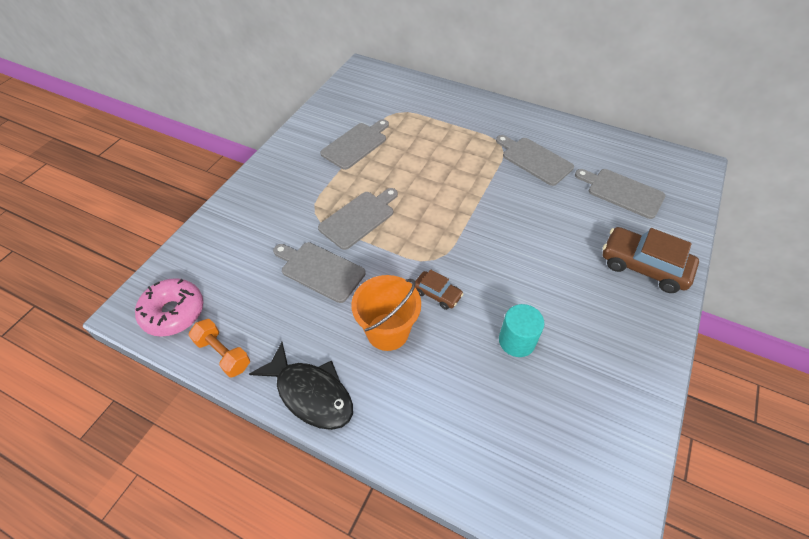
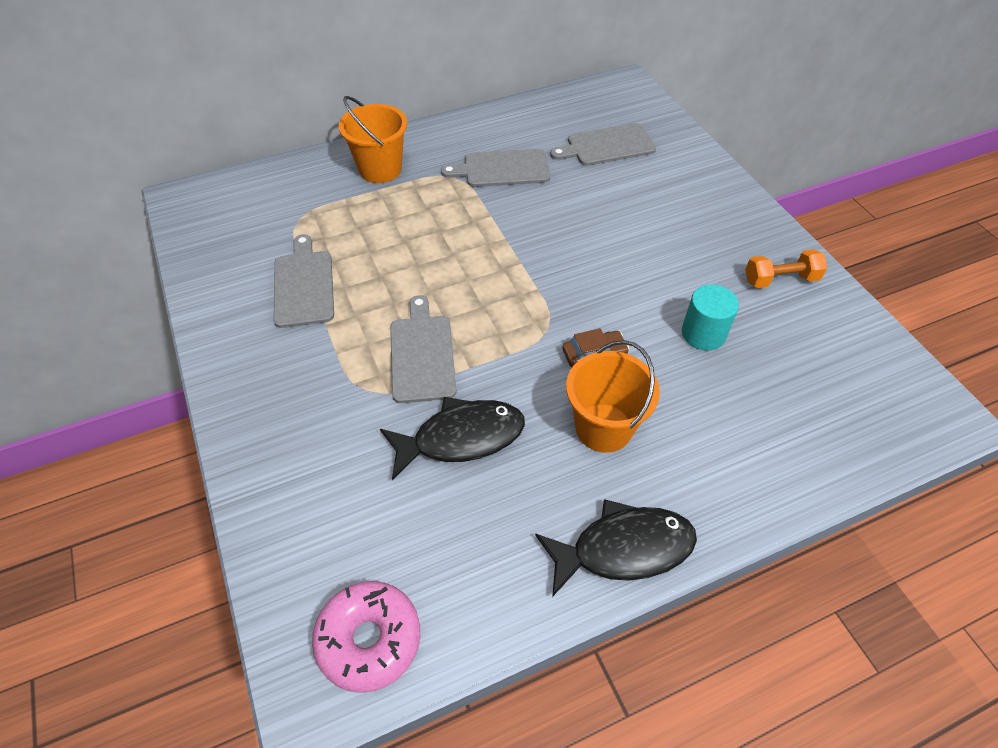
camera: 50 degrees left, 0 degrees up
(223, 354) = (490, 613): orange dumbbell -> orange dumbbell (780, 279)
(320, 270) = (461, 438): grey cutting board -> black fish
(468, 115) = (380, 169): none -> orange bucket
(643, 266) = (700, 194): brown car -> none

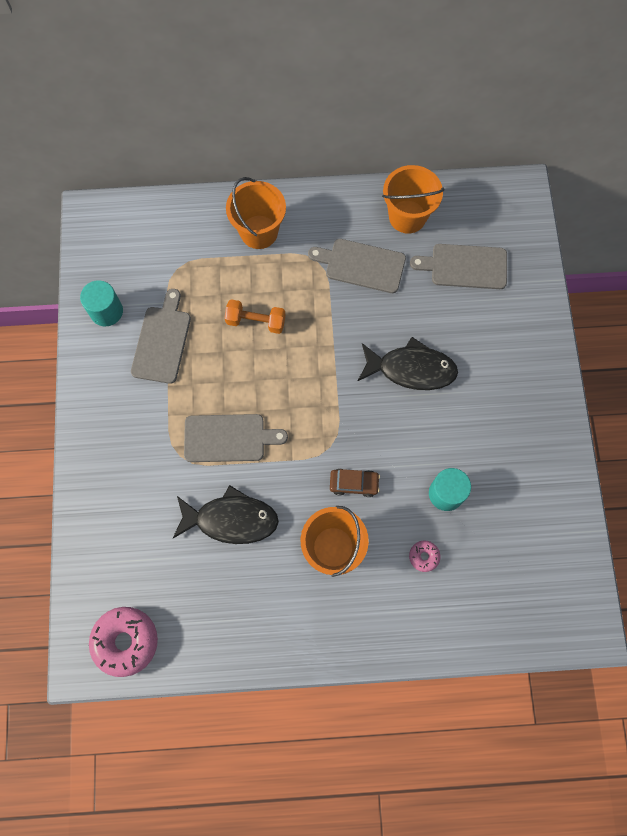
camera: 20 degrees right, 20 degrees up
(225, 276) = (106, 311): none -> turquoise cylinder
(422, 354) = (228, 438): grey cutting board -> grey cutting board turned 75 degrees clockwise
(529, 124) = (407, 216): none -> orange bucket
(623, 549) = (305, 642): black fish -> black fish (411, 369)
(716, 403) = (424, 556): none -> pink donut
(780, 279) = (536, 464): orange dumbbell -> orange dumbbell (256, 321)

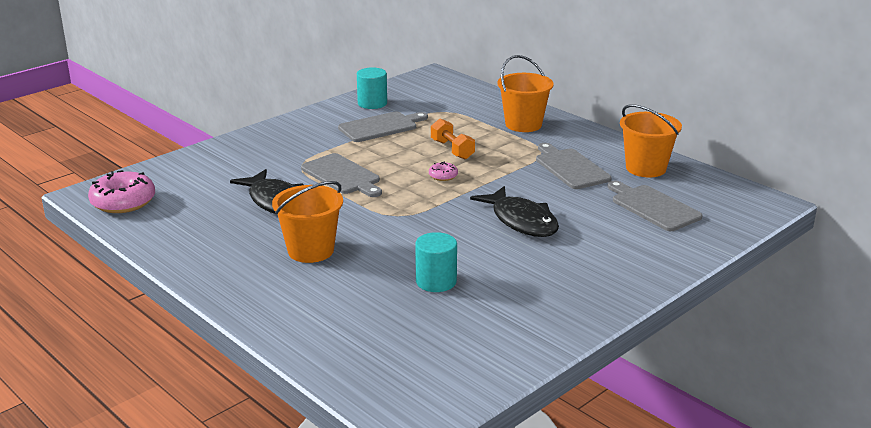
camera: 50 degrees right, 45 degrees down
(354, 483) = (380, 237): brown car -> none
(424, 556) = (361, 295): pink donut -> pink donut (443, 176)

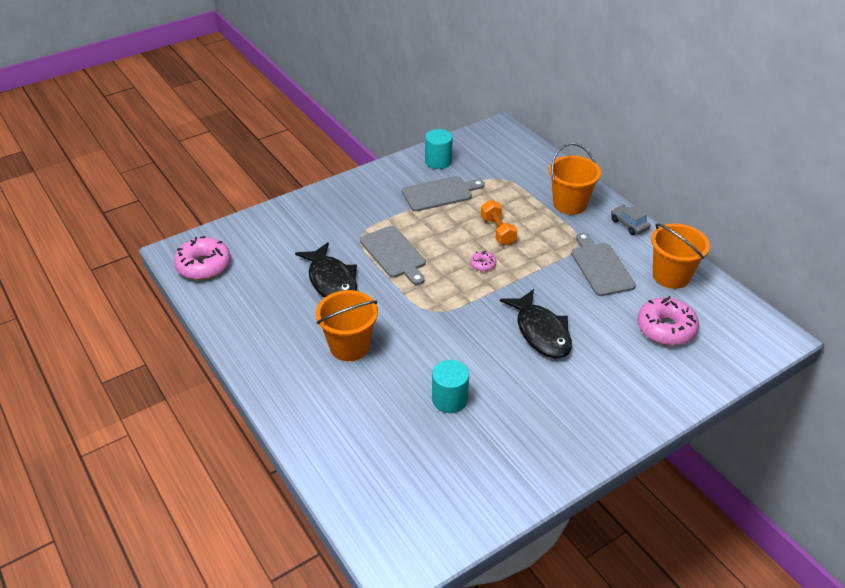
camera: 10 degrees right, 15 degrees up
(590, 134) = (629, 224): none -> grey car
(653, 207) = (665, 328): grey cutting board -> pink donut

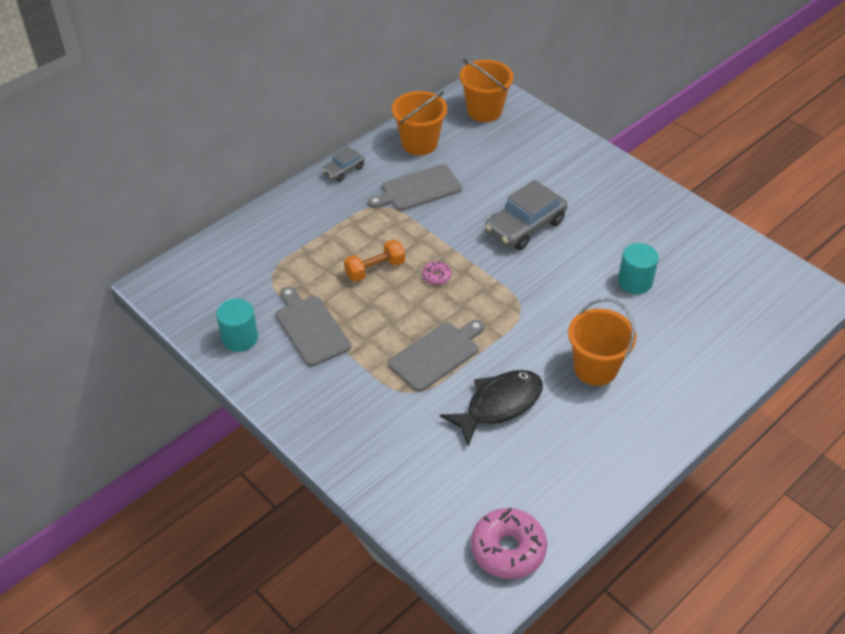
camera: 100 degrees left, 5 degrees up
(541, 332) = (525, 226): black fish -> grey car
(569, 204) = (315, 214): orange bucket -> orange bucket (484, 111)
(665, 328) = (493, 148): pink donut -> none

